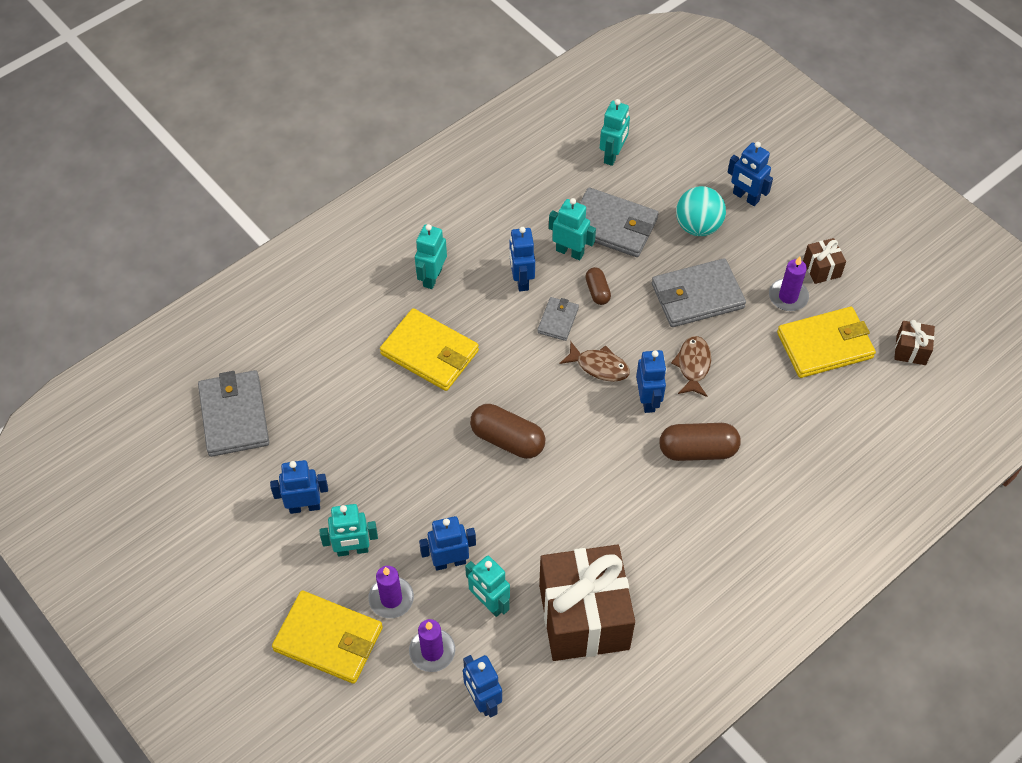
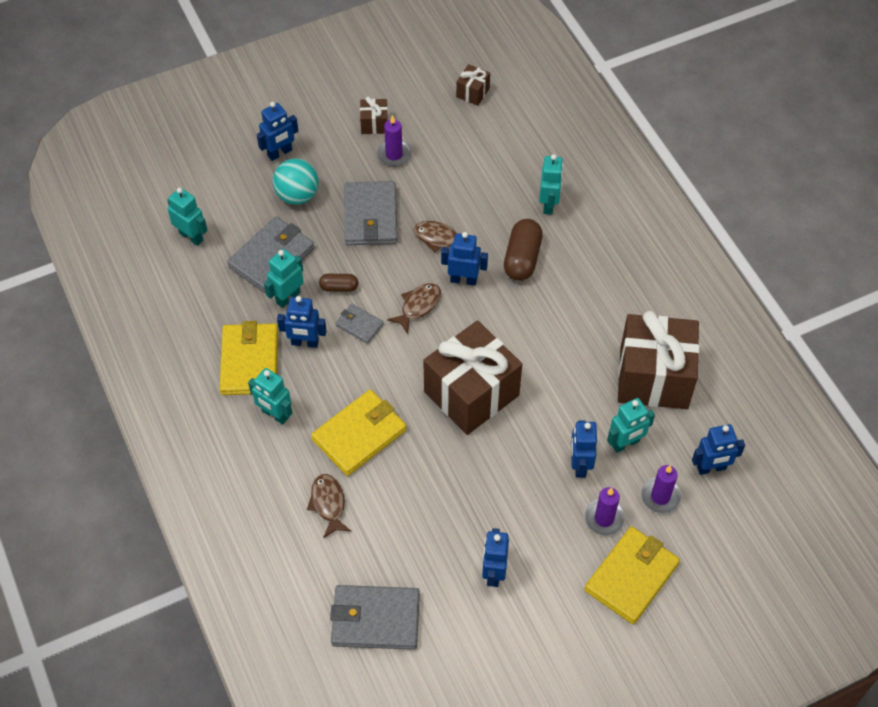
camera: 75 degrees left, 0 degrees up
(347, 346) = (328, 504): none -> brown fish
(352, 550) = (548, 540): turquoise robot -> turquoise robot (549, 204)
(507, 440) = (471, 393): brown capsule -> brown gift
(825, 345) = (449, 145): yellow wallet -> yellow wallet (249, 361)

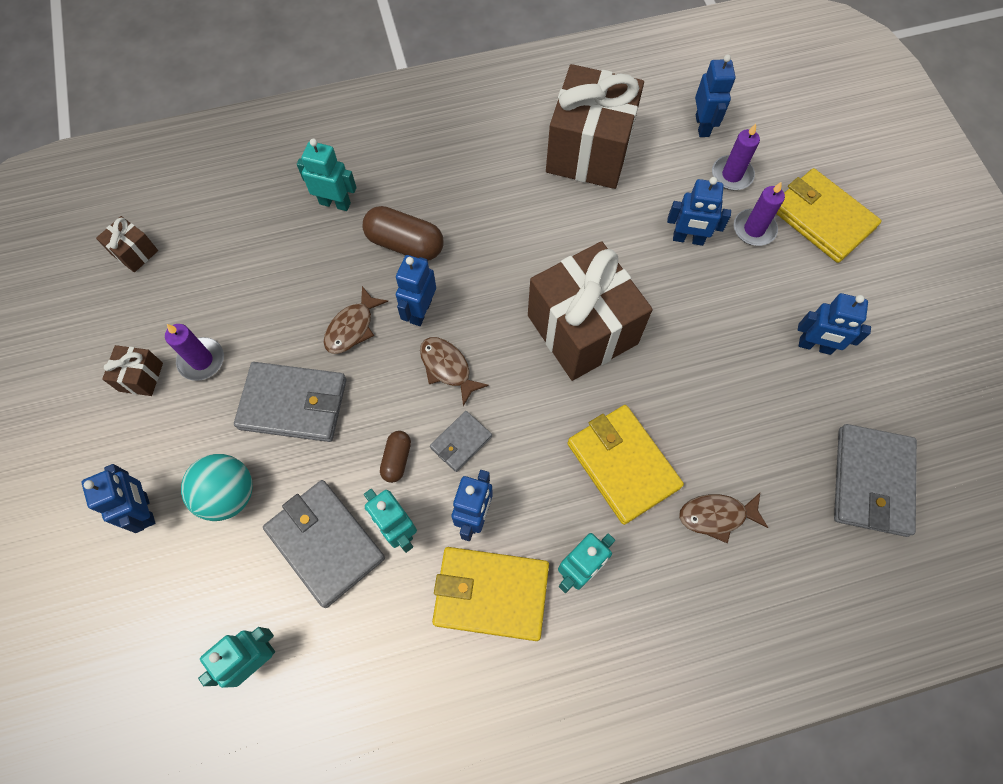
camera: 80 degrees left, 10 degrees up
(625, 443) = (666, 192): turquoise robot -> none

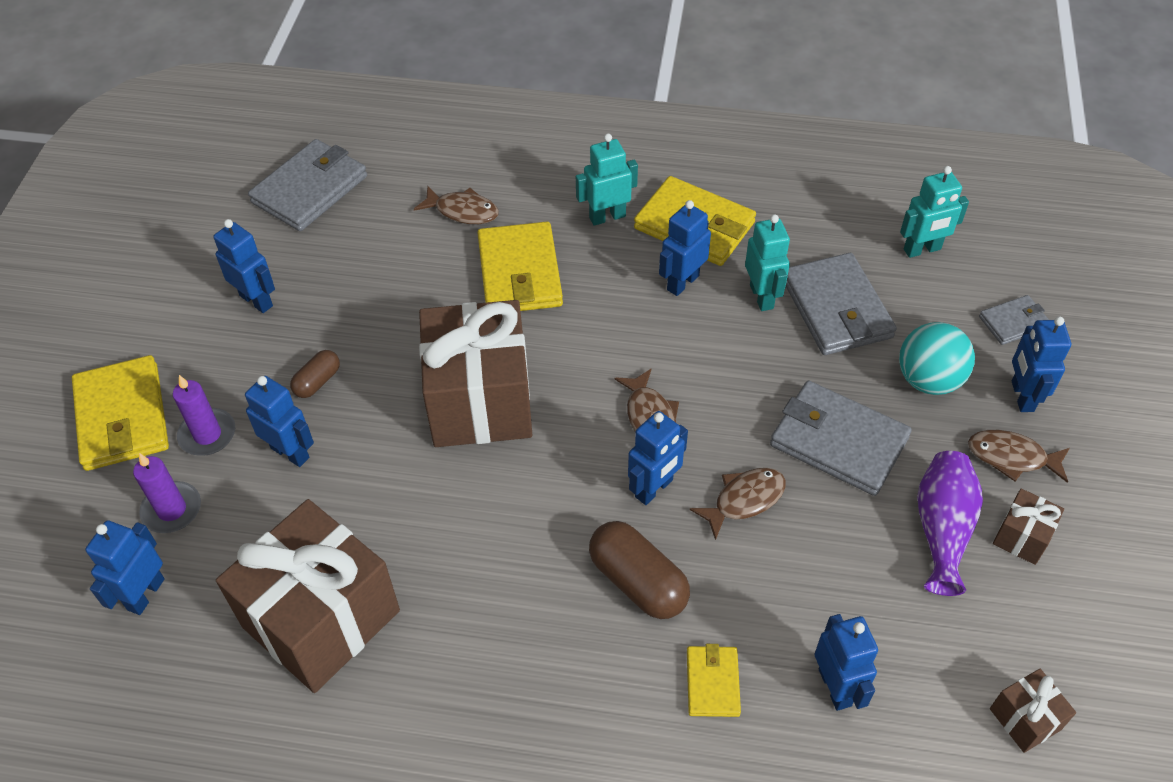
camera: 155 degrees left, 15 degrees down
(151, 444) = (1012, 457): none -> brown fish
(201, 360) = (942, 529): purple candle -> purple vase
(258, 228) = (835, 687): none -> blue robot
(335, 203) = (712, 682): turquoise robot -> yellow wallet
(397, 459) = (741, 351): brown capsule -> brown capsule (317, 381)
(461, 442) = (668, 343): grey wallet -> grey wallet (1013, 322)

